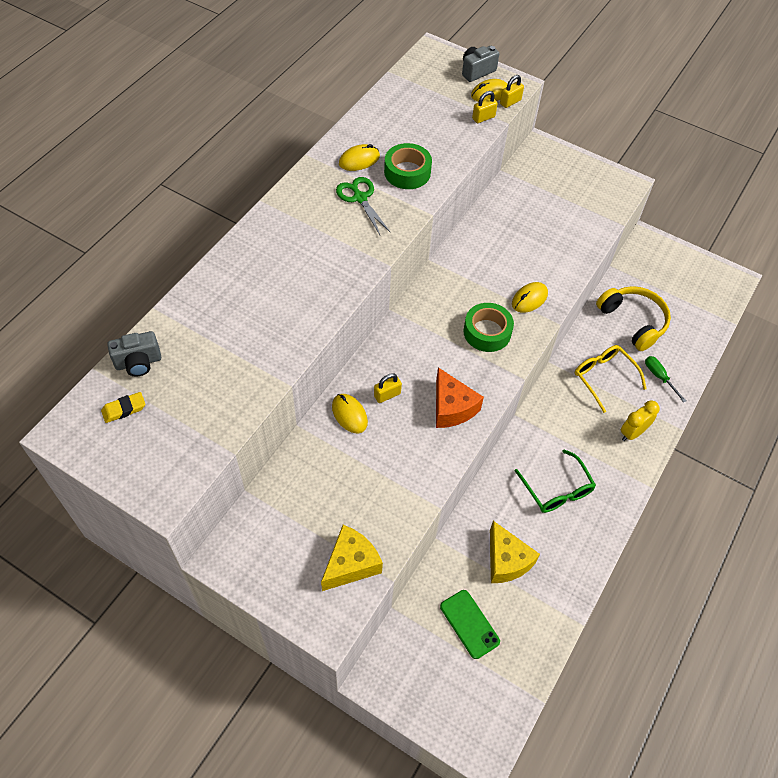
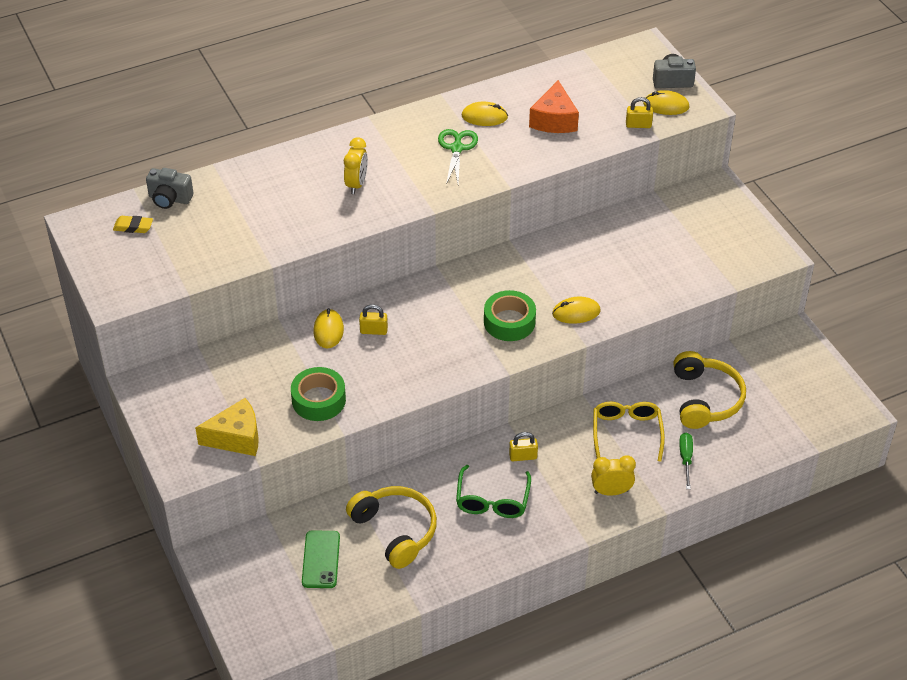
camera: 35 degrees right, 10 degrees down
(302, 269) = (356, 184): none -> yellow clock
(407, 172) = (519, 144): green tape -> green tape (318, 400)
(452, 407) = (422, 366): orange cheese -> orange cheese (554, 120)
(506, 561) = (395, 531): yellow cheese -> yellow headphones
(510, 102) = (679, 121): yellow padlock -> yellow padlock (523, 456)

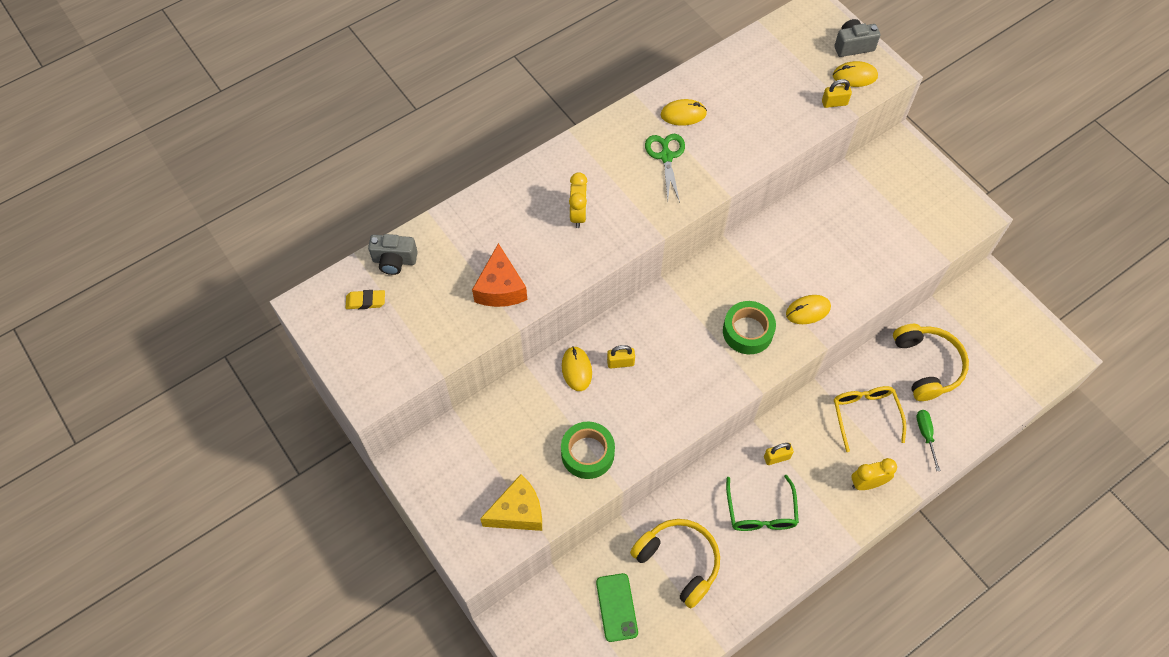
camera: 10 degrees left, 15 degrees up
(554, 120) = (752, 108): orange cheese -> orange cheese (500, 288)

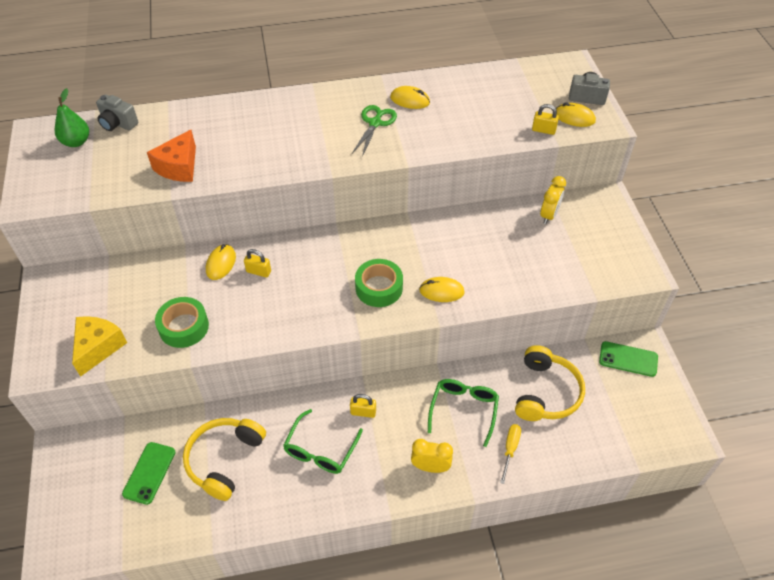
camera: 25 degrees right, 10 degrees down
(366, 301) = (76, 142): yellow eraser -> green pear
(518, 512) = (98, 347): yellow cheese -> yellow cheese turned 75 degrees counterclockwise
(578, 215) = (276, 139): yellow clock -> yellow clock (549, 215)
(678, 562) = (224, 460): yellow headphones -> yellow headphones turned 135 degrees counterclockwise
(865, 415) = (463, 410): yellow glasses -> green glasses
(925, 435) = (510, 449): green screwdriver -> yellow screwdriver
(980, 301) = (628, 359): none -> green phone

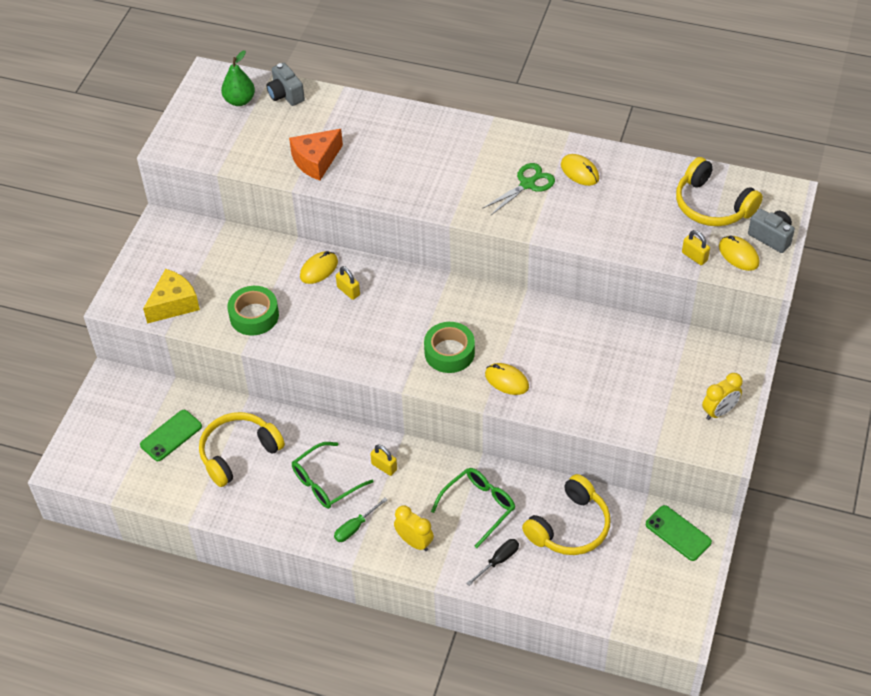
camera: 30 degrees right, 0 degrees up
(371, 478) = (355, 527): none -> green screwdriver
(510, 449) = (498, 561): yellow screwdriver -> black screwdriver
(527, 89) = (712, 205): none -> yellow headphones
(549, 215) = (670, 349): yellow clock -> yellow clock (719, 412)

